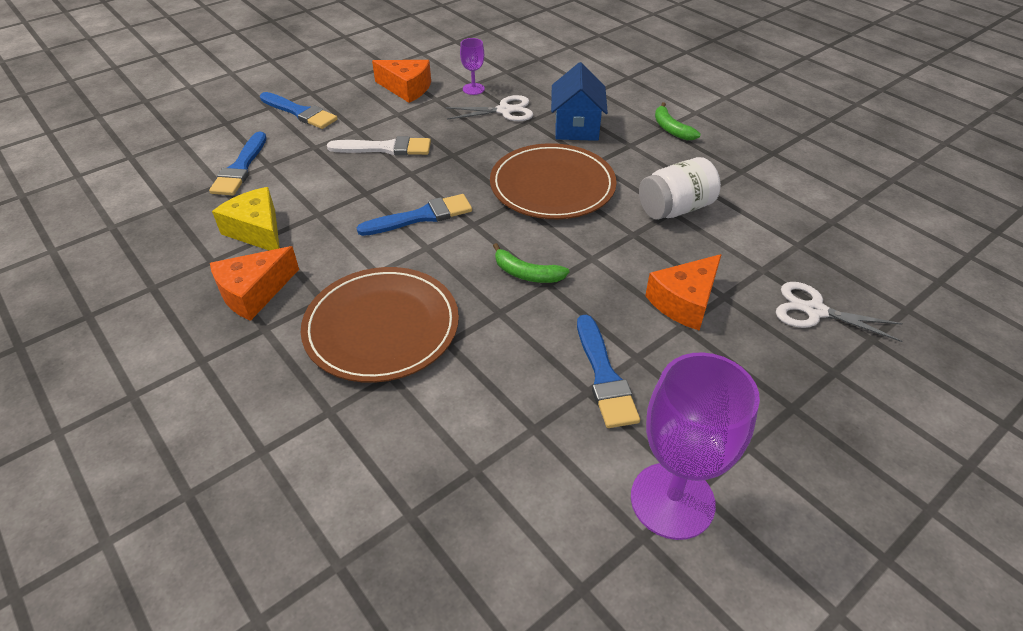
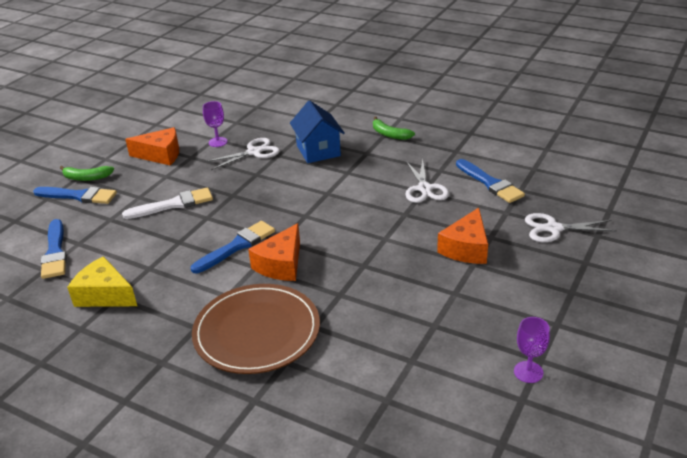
camera: 20 degrees left, 10 degrees down
(254, 292) = (134, 340): orange cheese -> orange cheese (281, 264)
(526, 273) = (344, 263): green banana -> green banana (86, 178)
(552, 186) = (325, 197): brown plate -> none
(604, 376) = (440, 312): blue brush -> blue brush (490, 183)
(672, 500) = (528, 372): purple goblet -> purple goblet, size x0.48
(675, 209) = (424, 189): white jar -> white scissors

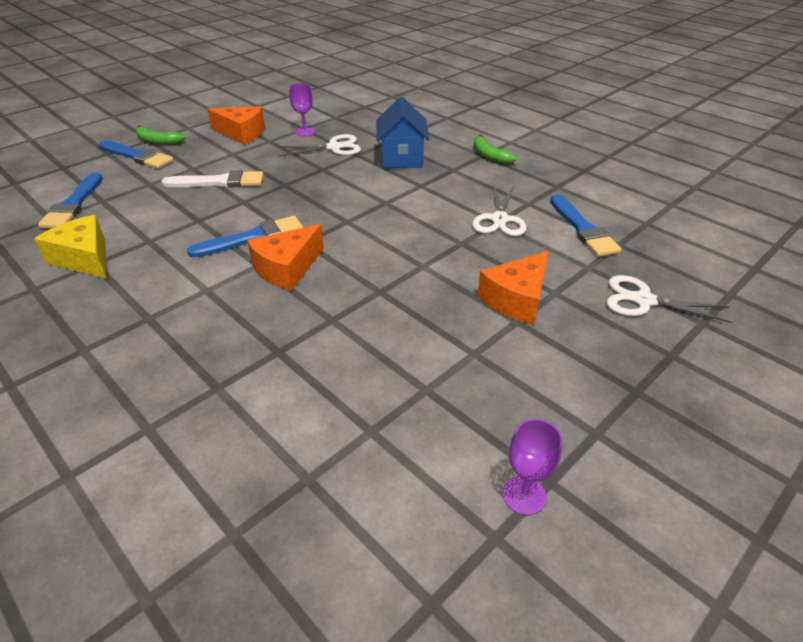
camera: 15 degrees right, 5 degrees up
(257, 332) = (209, 340): brown plate -> none

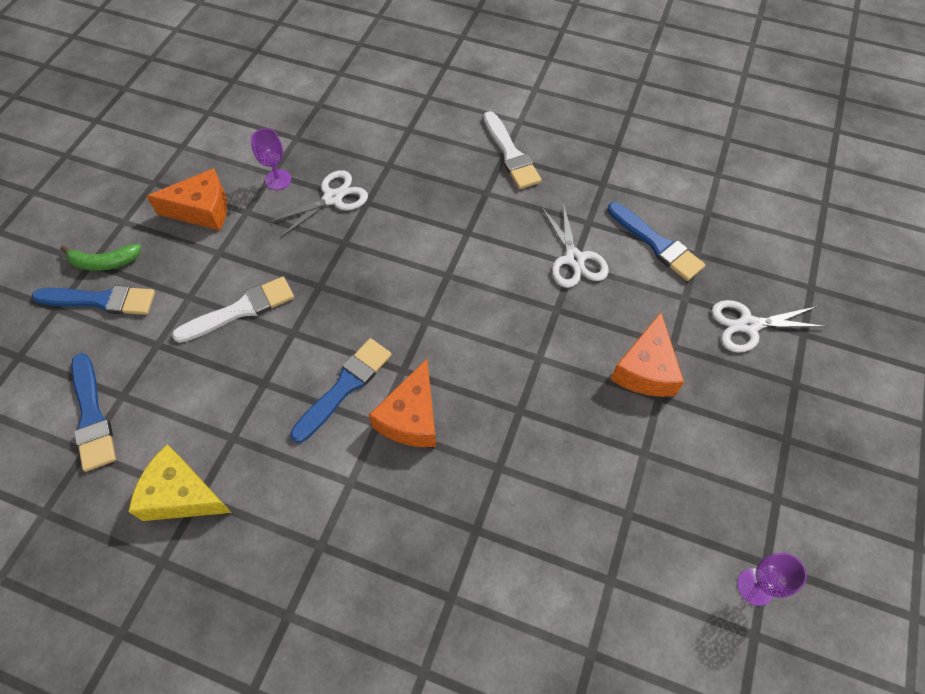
camera: 25 degrees left, 20 degrees up
(402, 158) = (420, 191): blue house -> none
(489, 155) = (510, 154): green banana -> white brush

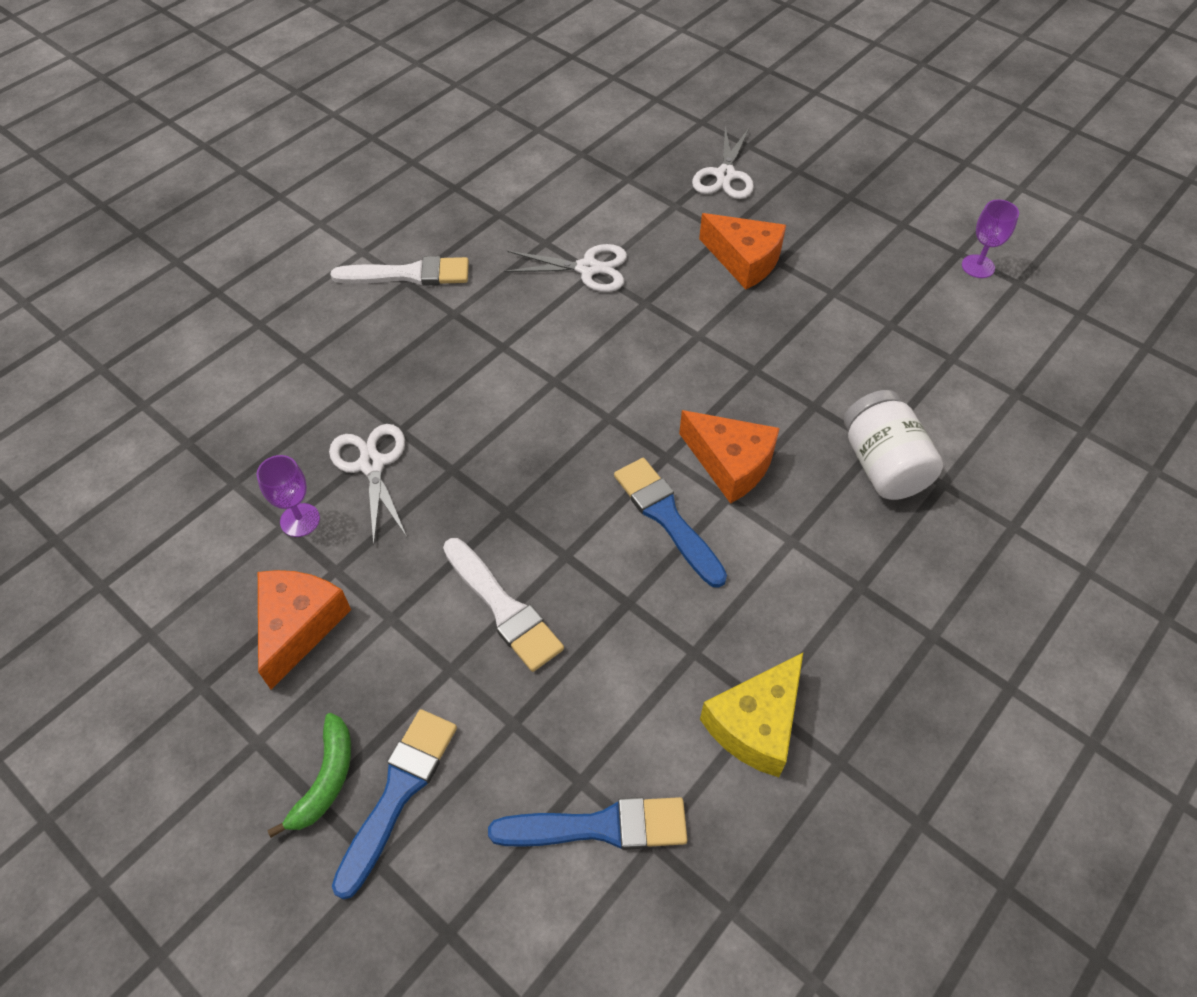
camera: 70 degrees left, 5 degrees down
(240, 310) = (503, 608): white brush -> white brush turned 150 degrees clockwise
(453, 539) = (883, 465): none -> white jar
(657, 244) = (601, 202): blue brush -> none

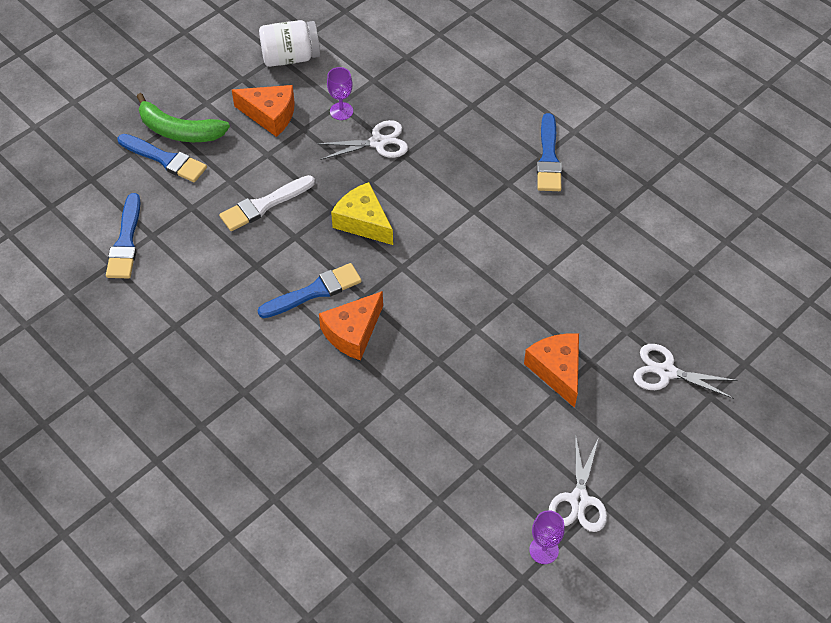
camera: 95 degrees right, 0 degrees up
(326, 779) = (179, 130): green banana -> green banana, size x1.56
(409, 274) = (548, 158): white brush -> blue brush
(588, 268) = (551, 265): white scissors -> white scissors (579, 500)
(744, 260) = (557, 370): orange cheese -> orange cheese turned 120 degrees clockwise
(755, 724) = (164, 319): yellow cheese -> yellow cheese (363, 222)
(883, 465) = (339, 426): white jar -> white jar (290, 57)

